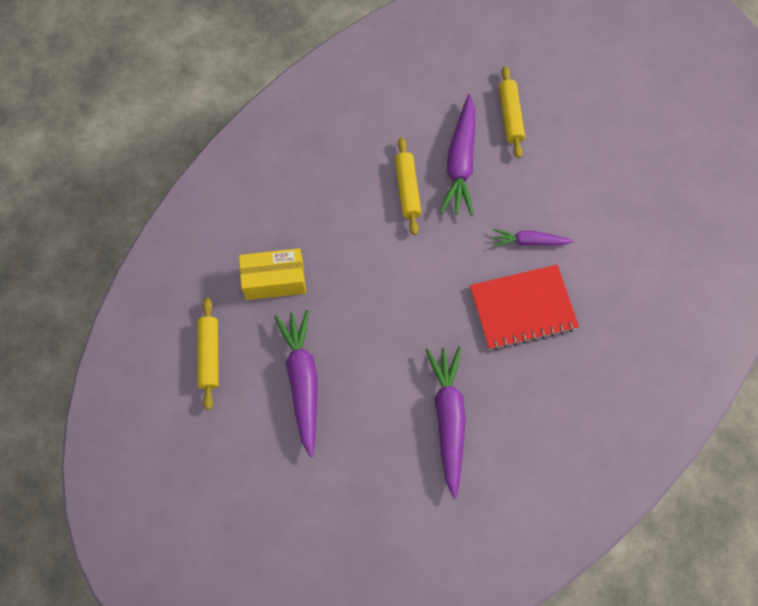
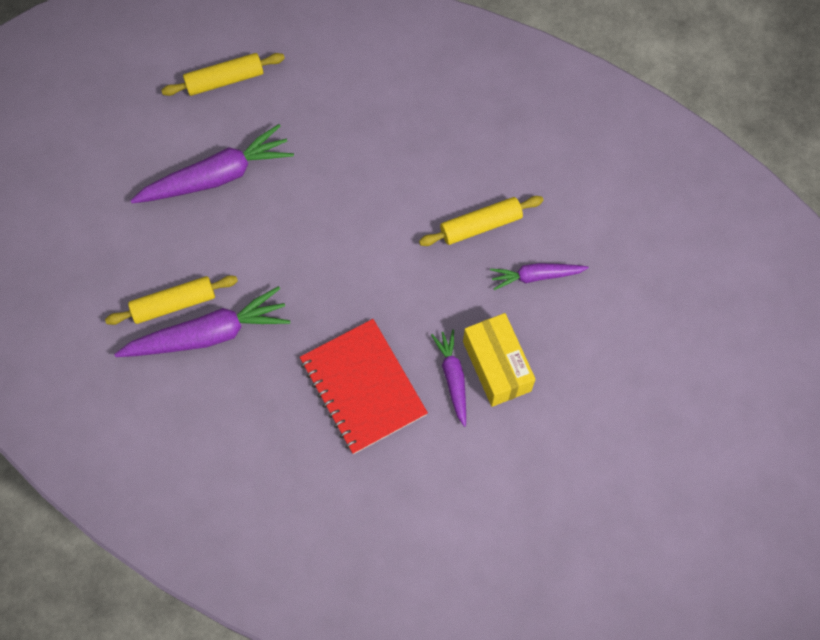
camera: 75 degrees right, 0 degrees up
(274, 280) = (326, 117): yellow box -> yellow box (497, 366)
(461, 162) = (536, 276): purple carrot -> purple carrot, size x0.57
(510, 116) = (621, 320): yellow rolling pin -> yellow rolling pin (174, 304)

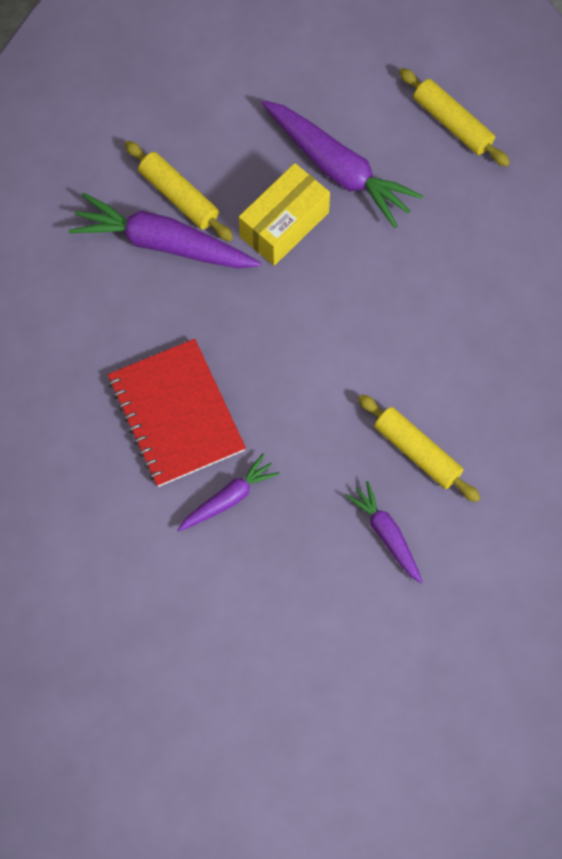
camera: 65 degrees right, 0 degrees up
(208, 334) = (162, 243): purple carrot -> purple carrot turned 150 degrees clockwise
(363, 387) = (176, 414): red notebook -> red notebook turned 60 degrees counterclockwise
(497, 366) = (263, 537): yellow box -> yellow box (284, 224)

